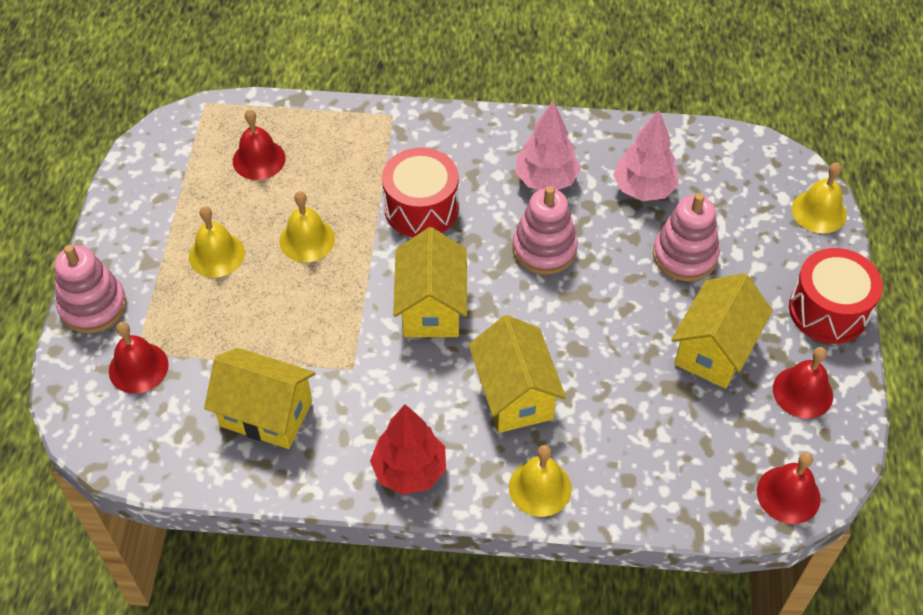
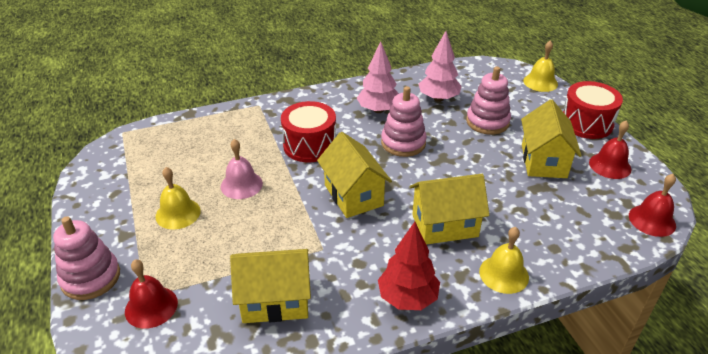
camera: 25 degrees left, 15 degrees down
(259, 159) = (179, 151): red bell -> none
(307, 240) = (241, 185): yellow bell -> pink bell
(514, 394) = (445, 225): yellow house -> yellow house turned 60 degrees counterclockwise

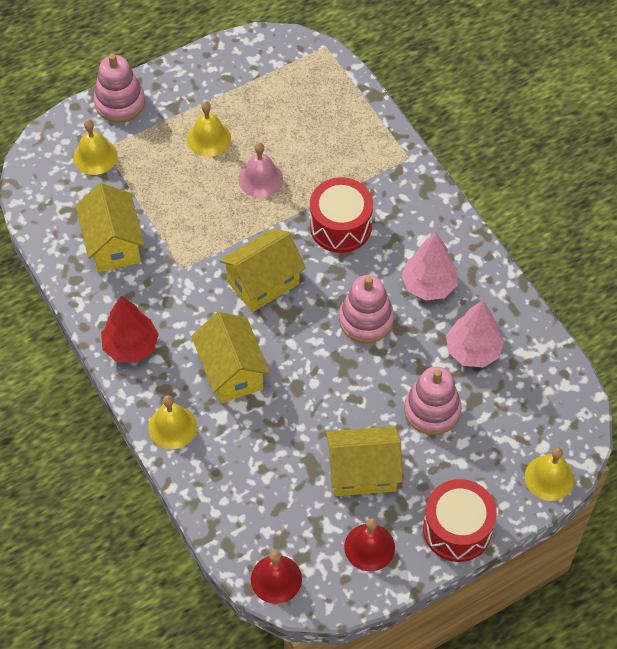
camera: 80 degrees right, 20 degrees up
(151, 307) = (95, 156): red bell -> yellow bell

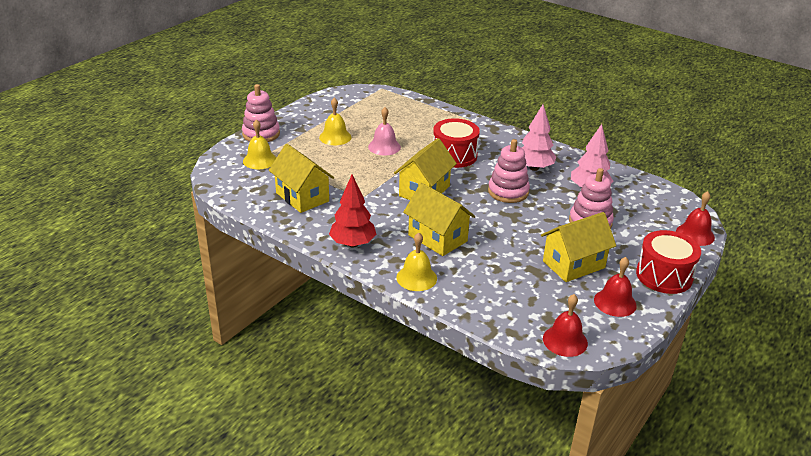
camera: 25 degrees left, 25 degrees down
(549, 477) = (695, 234): yellow bell -> red bell

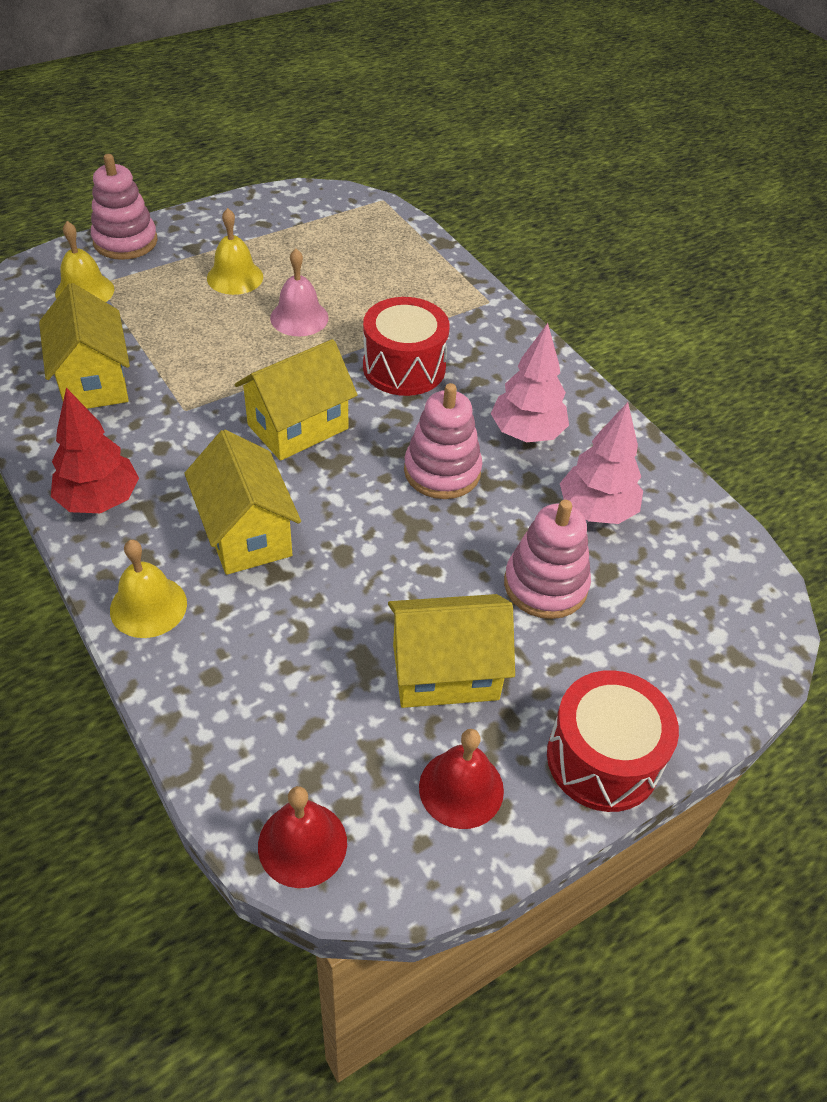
camera: 20 degrees right, 15 degrees up
(695, 234) = (735, 680): red bell -> none

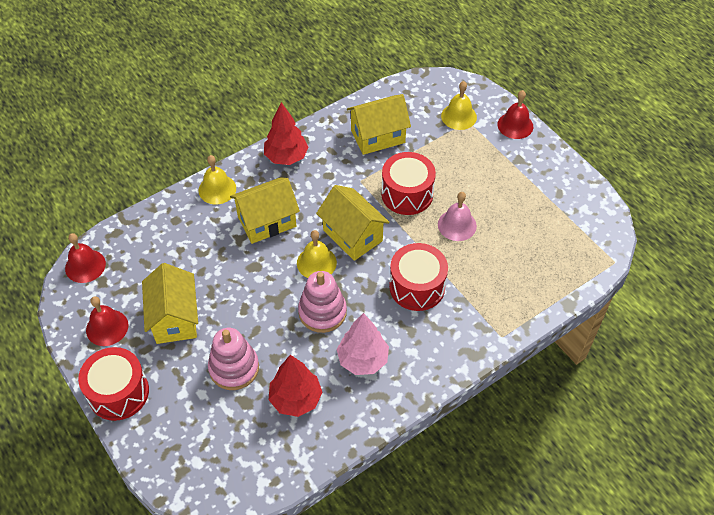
camera: 90 degrees right, 5 degrees up
(125, 241) = (515, 125): pink stacking toy -> red bell
(227, 360) = (407, 194): none -> red drum
(235, 277) = (492, 186): yellow bell -> yellow bell (316, 263)
(596, 510) = (295, 399): pink tree -> red tree

